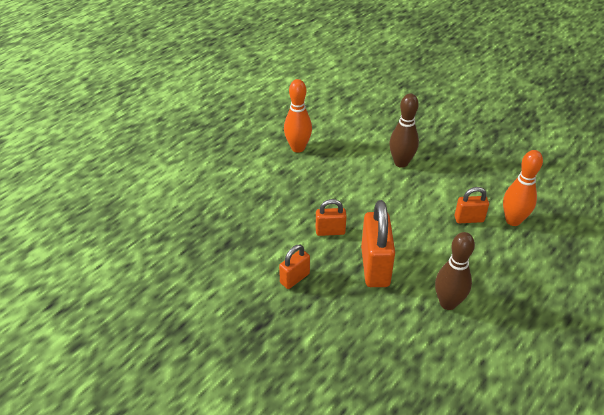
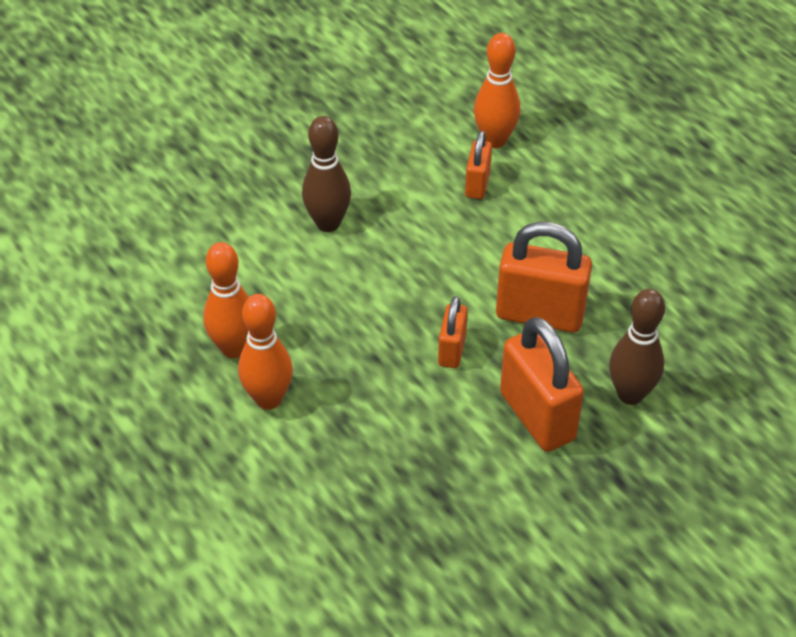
camera: 75 degrees left, 5 degrees up
(269, 167) = (268, 399): none -> orange bowling pin
(294, 278) = (537, 416): orange padlock -> orange padlock, size x1.82
(448, 303) = (624, 255): brown bowling pin -> brown bowling pin (630, 394)

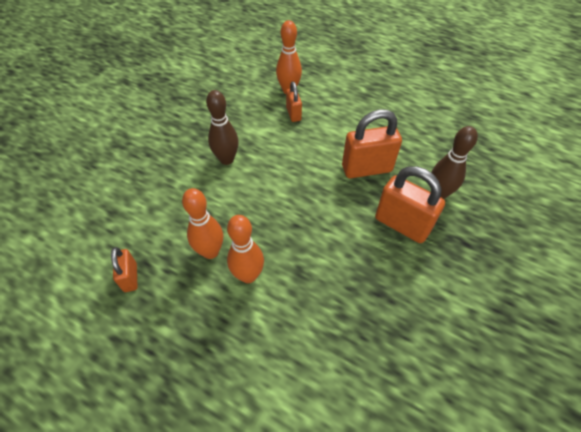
camera: 25 degrees left, 5 degrees up
(452, 350) = (334, 205): orange padlock -> orange padlock (130, 277)

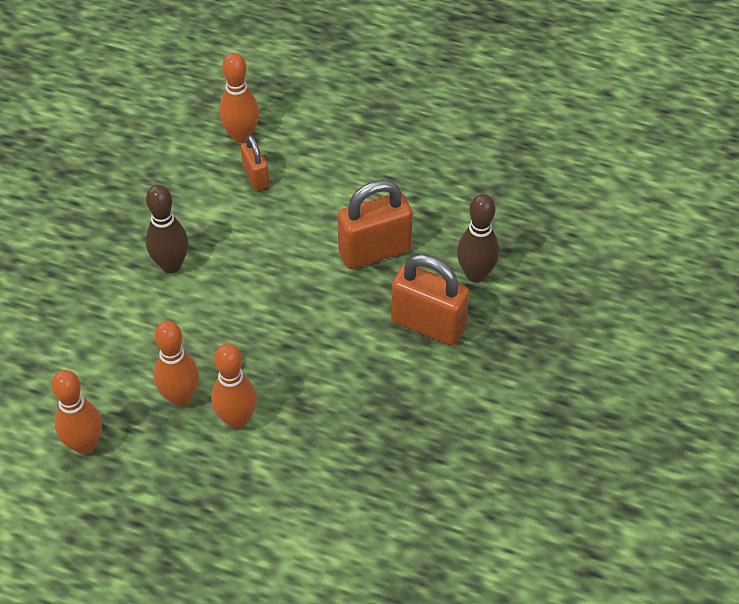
camera: 10 degrees left, 0 degrees up
(130, 277) = (85, 445): orange padlock -> orange bowling pin

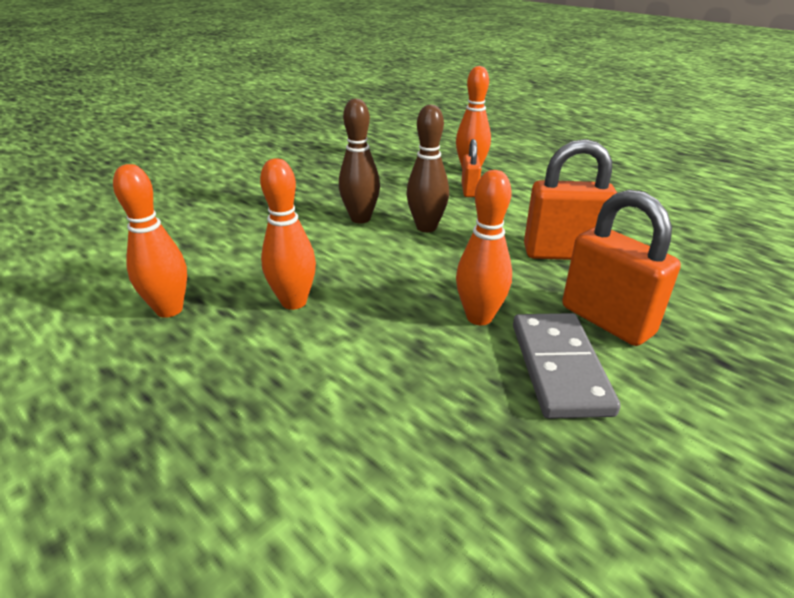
camera: 25 degrees right, 20 degrees down
(236, 419) = (337, 337): orange bowling pin -> orange bowling pin (479, 317)
(406, 386) = (559, 367): none -> grey domino
(475, 274) = (677, 295): brown bowling pin -> brown bowling pin (426, 227)

